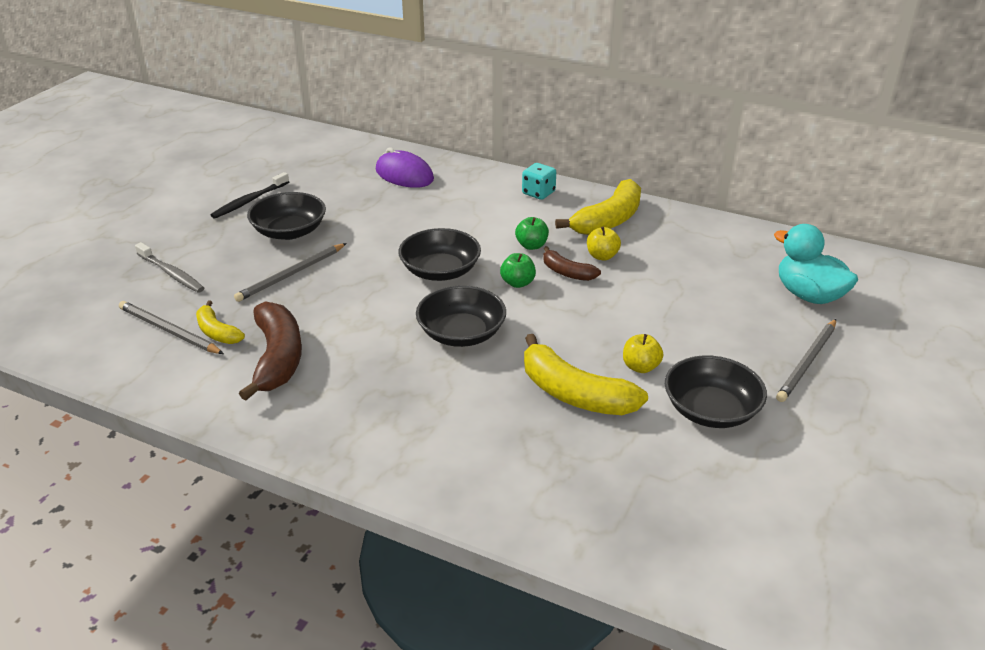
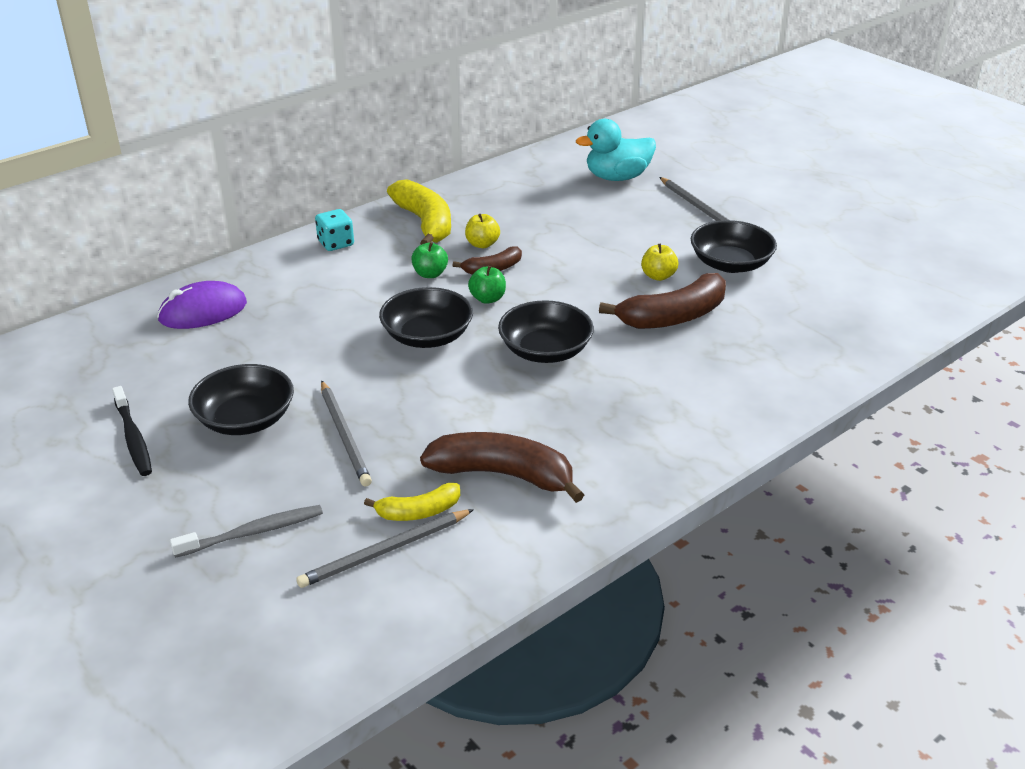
camera: 65 degrees left, 0 degrees up
(574, 393) = (673, 316): yellow banana -> brown banana

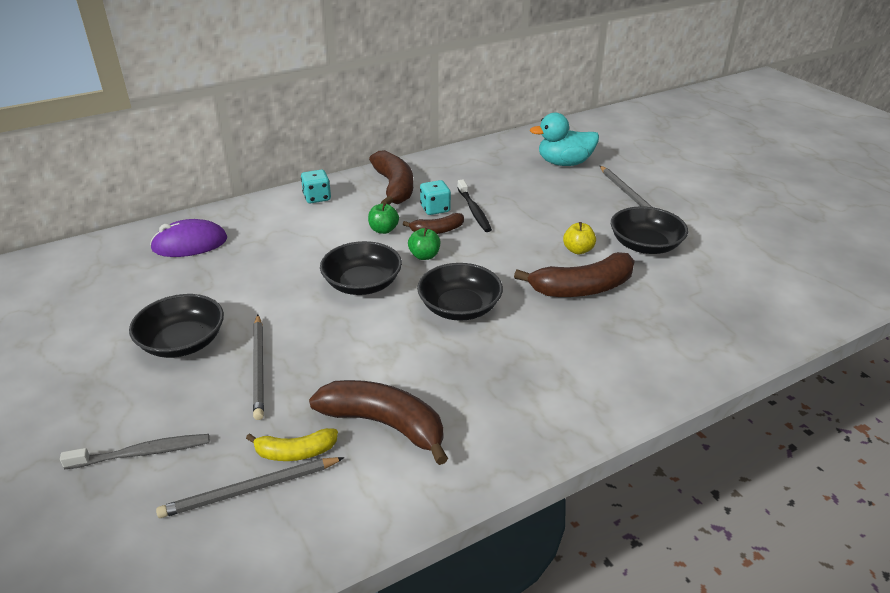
camera: 10 degrees right, 0 degrees up
(133, 438) = (85, 348): black toothbrush -> black toothbrush (474, 211)
(425, 223) = (394, 187): yellow banana -> brown banana
(482, 244) = (435, 209): yellow apple -> turquoise dice

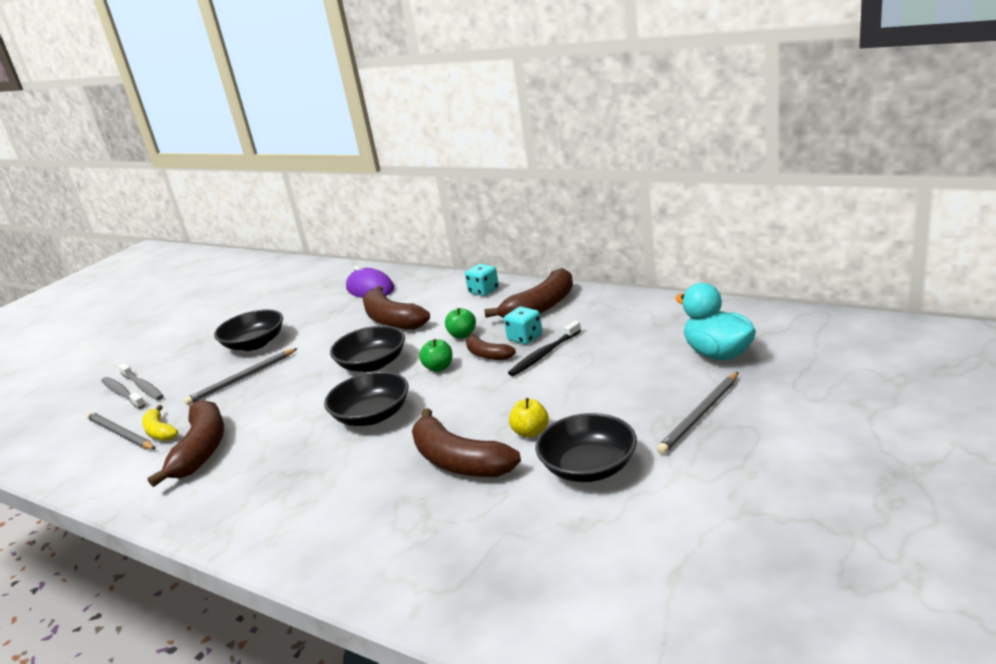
camera: 65 degrees right, 10 degrees down
(130, 476) = (122, 393): none -> grey toothbrush
(289, 251) = (392, 320): none -> brown banana

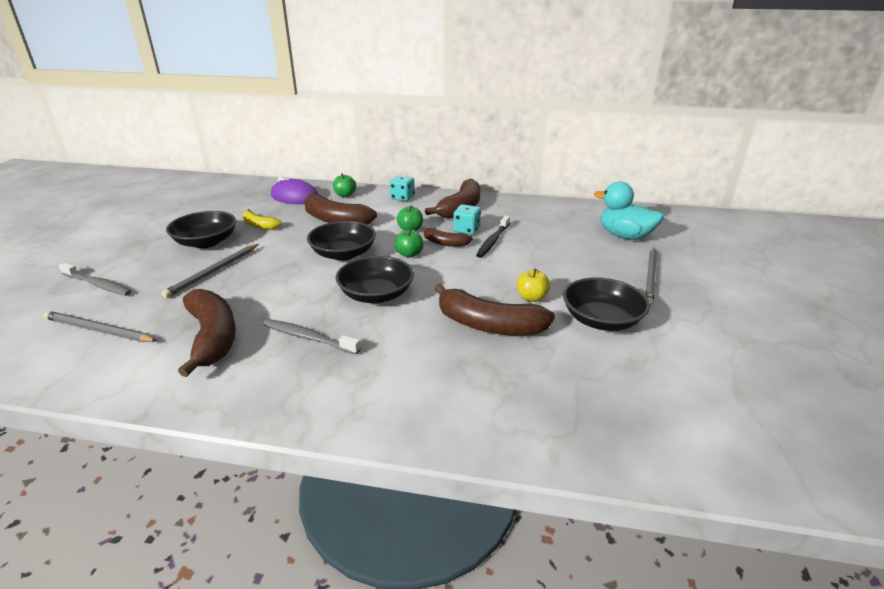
camera: 25 degrees left, 5 degrees up
(122, 393) = (75, 292): grey toothbrush -> grey toothbrush (308, 337)
(160, 431) = (149, 324): yellow banana -> yellow banana (259, 225)
(423, 287) = (345, 195): none -> green apple

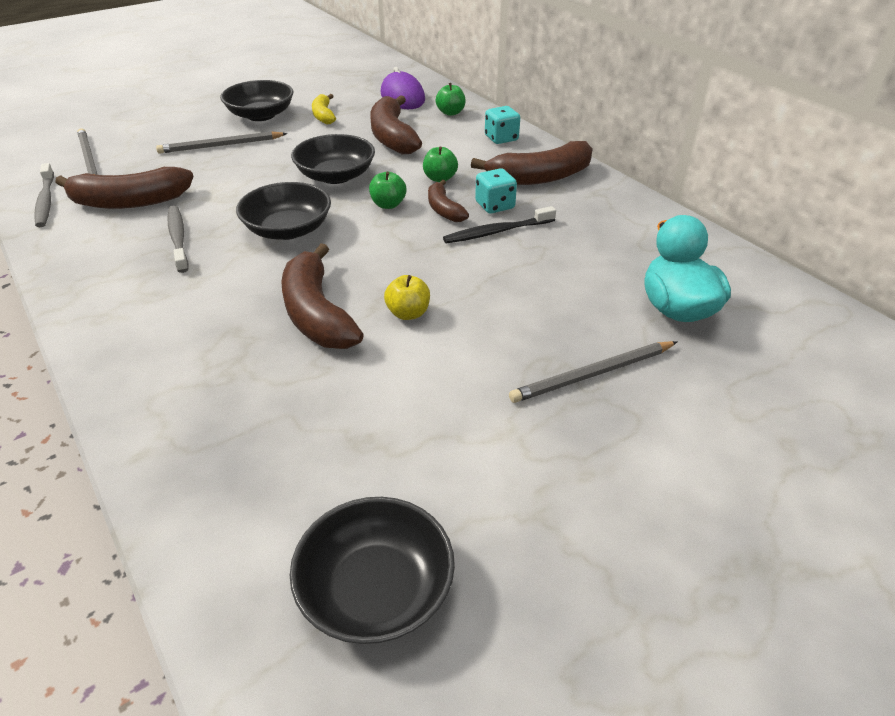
camera: 45 degrees right, 10 degrees up
(98, 285) = (143, 121): grey toothbrush -> grey toothbrush (45, 201)
(212, 337) = (130, 202): brown banana -> brown banana turned 60 degrees clockwise
(601, 320) = (427, 380): black bowl -> black bowl (376, 590)

